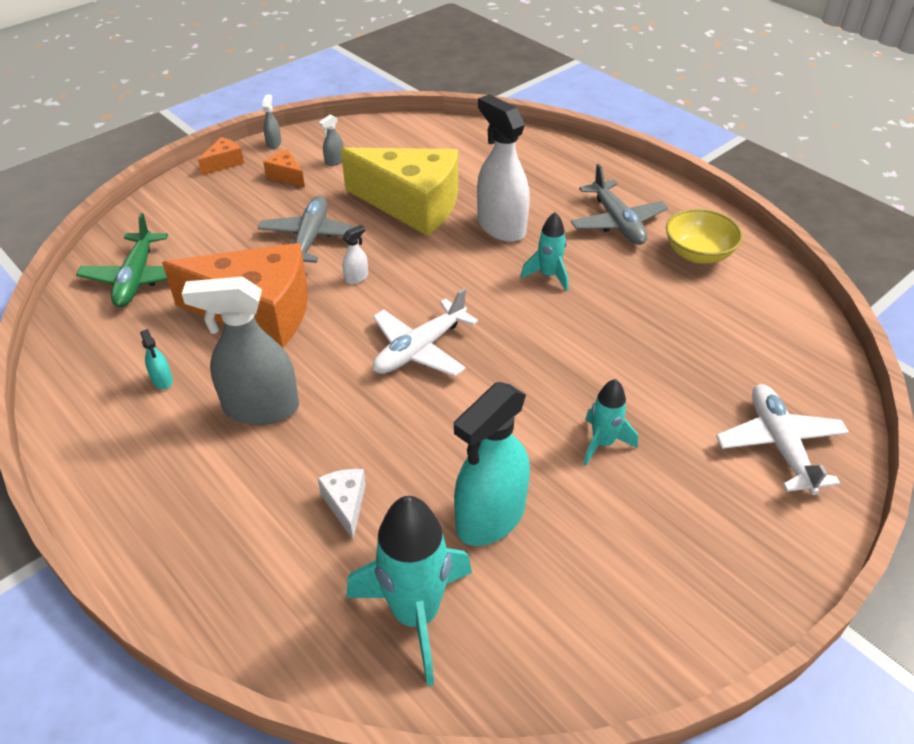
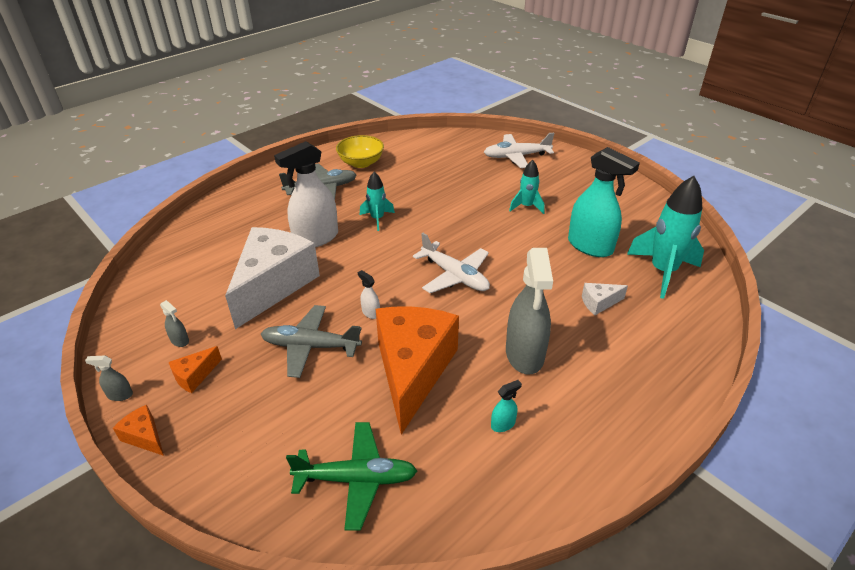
camera: 90 degrees left, 5 degrees down
(412, 205) = (273, 285): yellow cheese -> white cheese

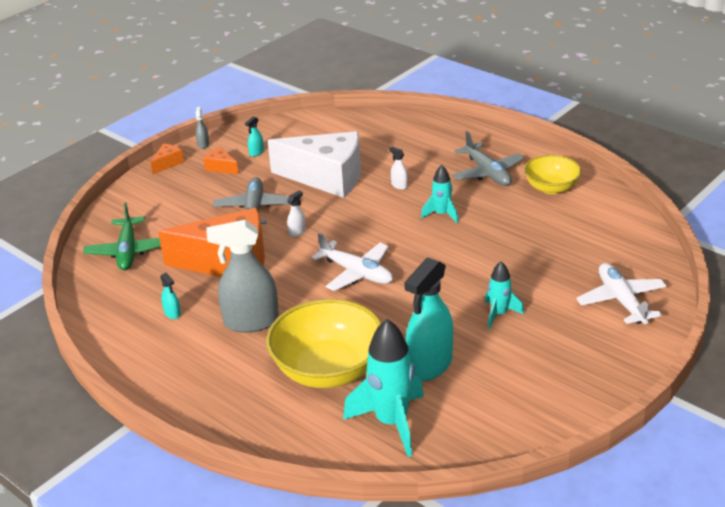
camera: 85 degrees right, 5 degrees down
(180, 340) = (256, 152): grey spray bottle -> turquoise spray bottle
(316, 238) = (399, 185): white spray bottle -> white spray bottle, size x0.41
(455, 276) = (356, 273): white plane -> white plane turned 90 degrees counterclockwise
(599, 303) = (328, 370): white cheese -> yellow bowl

